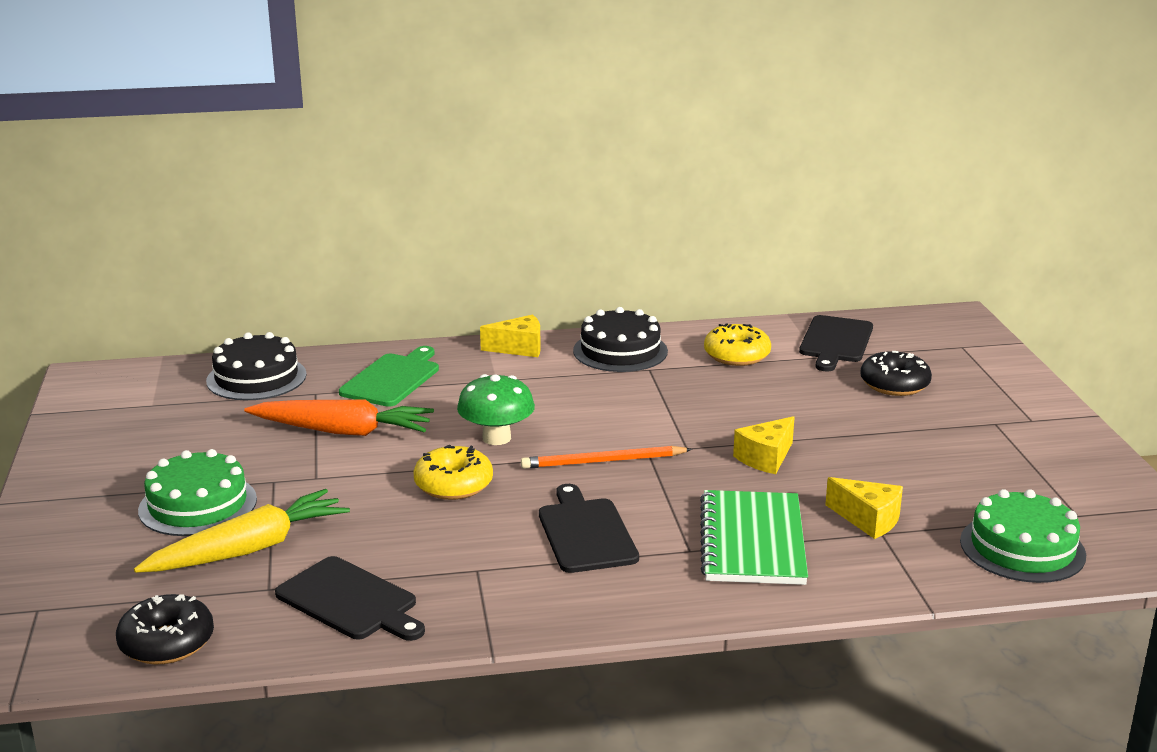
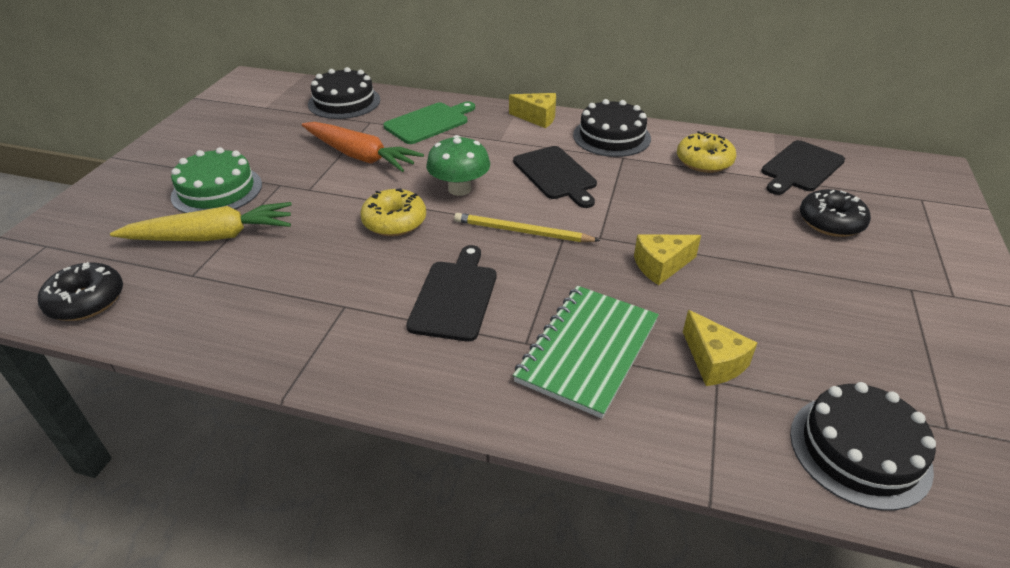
camera: 25 degrees right, 15 degrees up
(350, 601) = (232, 305): black cutting board -> black cutting board (556, 175)
(603, 461) = (522, 232): orange pencil -> yellow pencil
(1022, 548) = (859, 450): green cake -> black cake

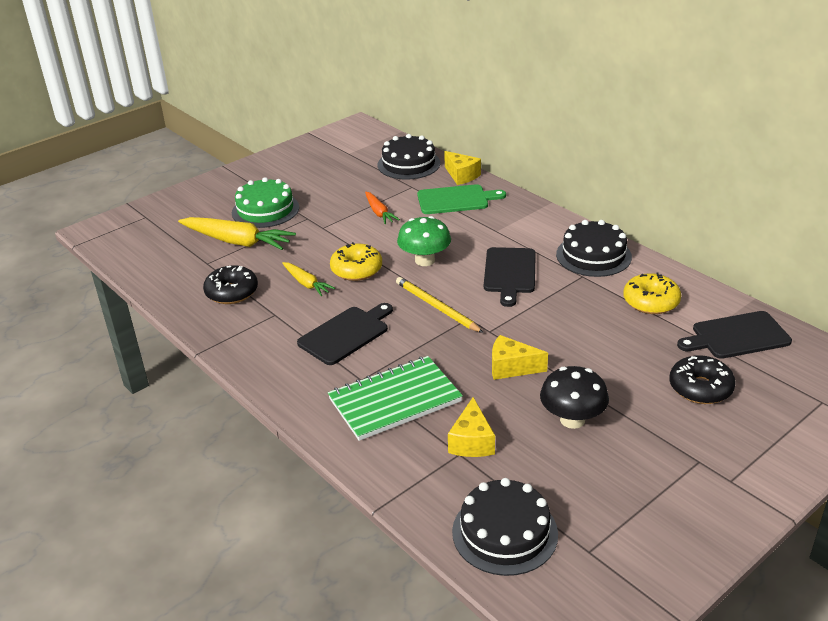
camera: 35 degrees right, 5 degrees down
(86, 301) = (142, 259): black donut -> black donut (232, 292)
(350, 256) = (306, 283): none -> yellow carrot
(360, 156) = (379, 213): orange carrot -> orange carrot, size x0.55
(537, 118) = (548, 220): yellow cheese -> yellow cheese (461, 175)
(772, 295) = (572, 419): none -> black mushroom

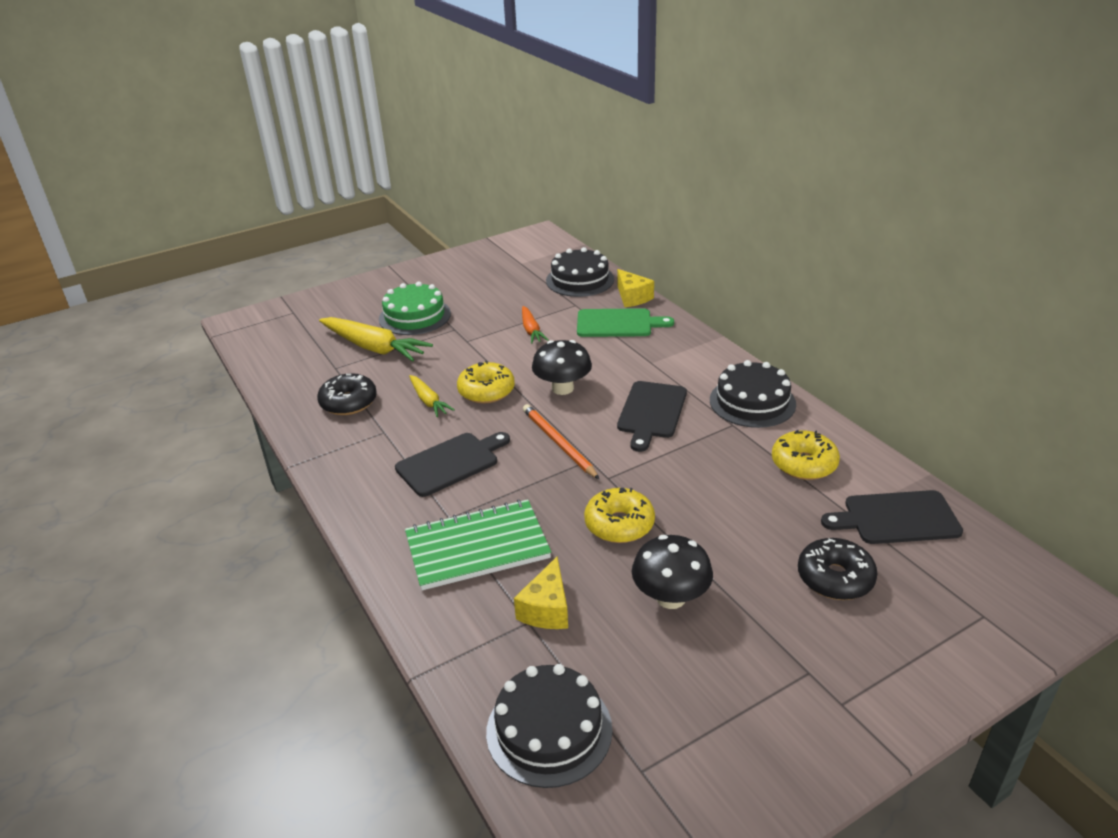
camera: 10 degrees right, 0 degrees up
(425, 260) = (562, 388): green mushroom -> black mushroom
(436, 307) = (558, 443): yellow pencil -> orange pencil
(511, 367) = (619, 524): yellow cheese -> yellow donut

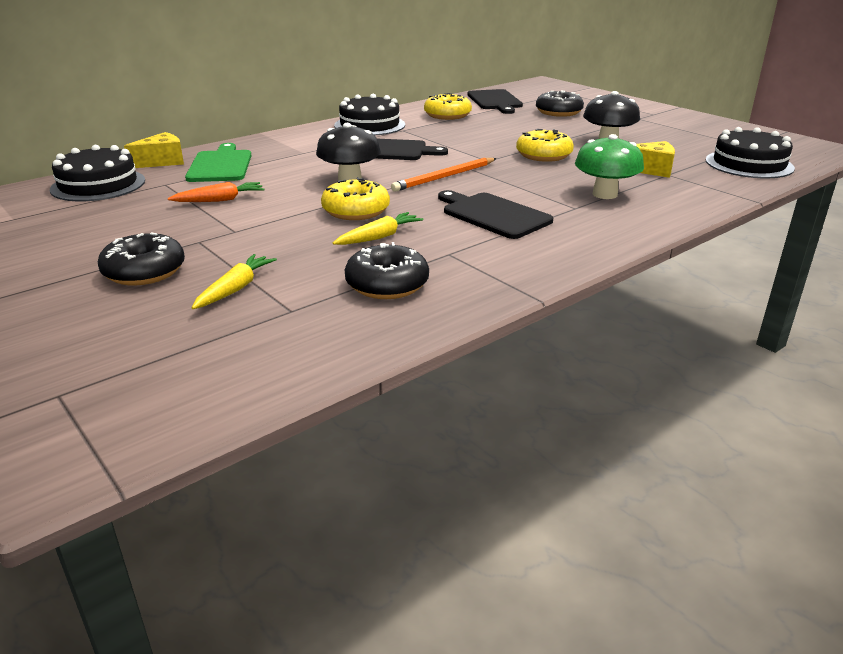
camera: 100 degrees left, 5 degrees down
(374, 348) = (235, 289): yellow carrot -> yellow carrot, size x0.55
(414, 316) = (144, 272): green cake -> black donut
(477, 547) = (605, 194): green notebook -> green mushroom

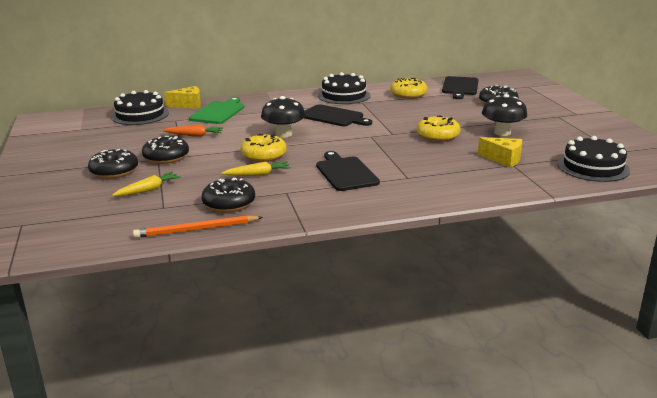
camera: 25 degrees right, 5 degrees down
(210, 237) = (166, 157): none -> black donut
(444, 177) = (347, 141): orange pencil -> orange pencil (196, 229)
(605, 194) = (442, 172): green mushroom -> none

